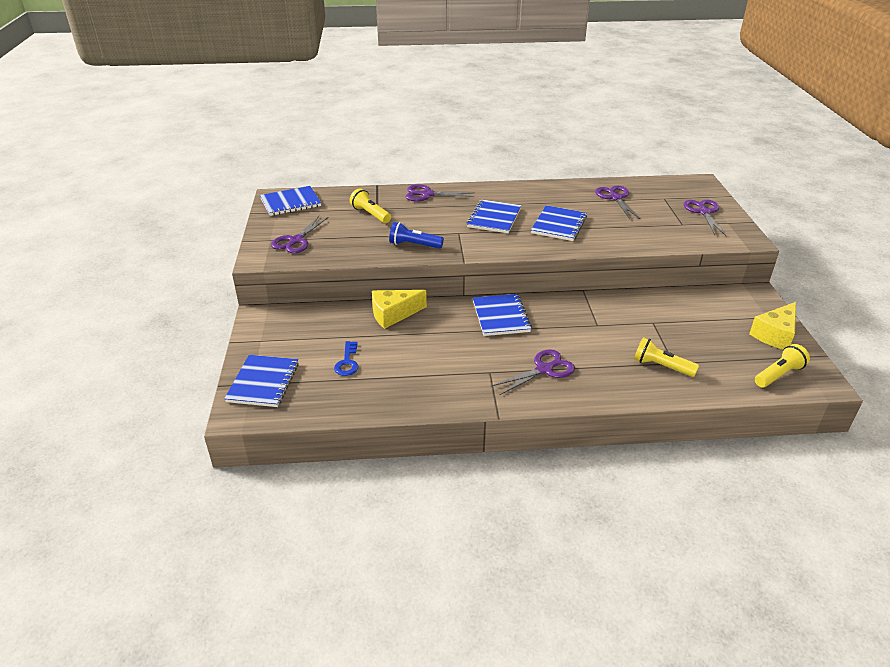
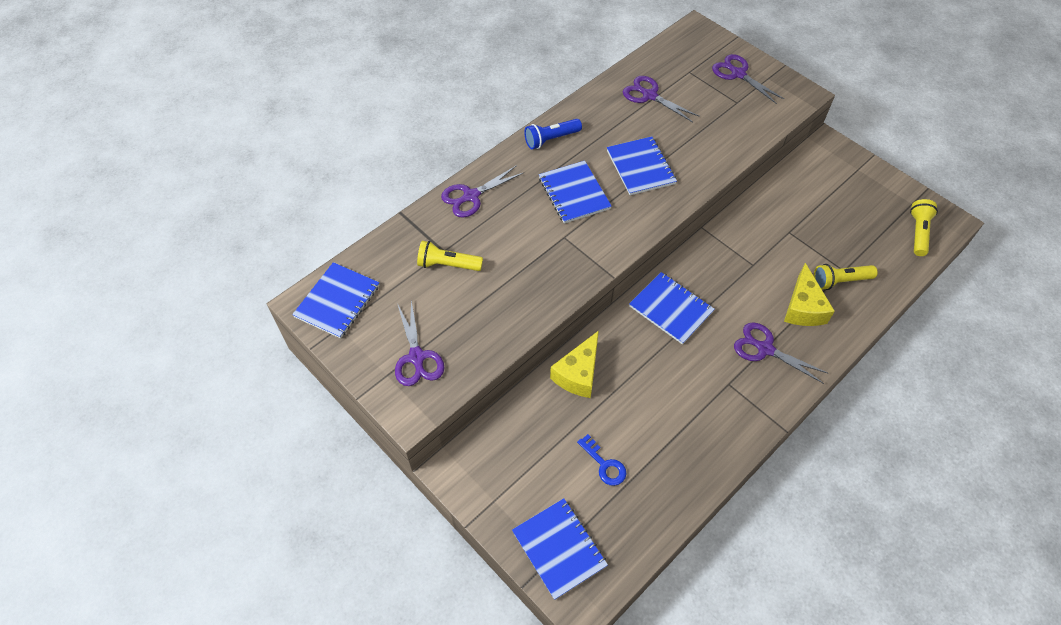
camera: 40 degrees left, 20 degrees up
(414, 245) = (542, 283): blue flashlight -> blue flashlight (551, 139)
(544, 369) = (765, 349): purple scissors -> purple scissors turned 75 degrees counterclockwise
(775, 335) = (880, 187): yellow cheese -> yellow cheese (803, 307)

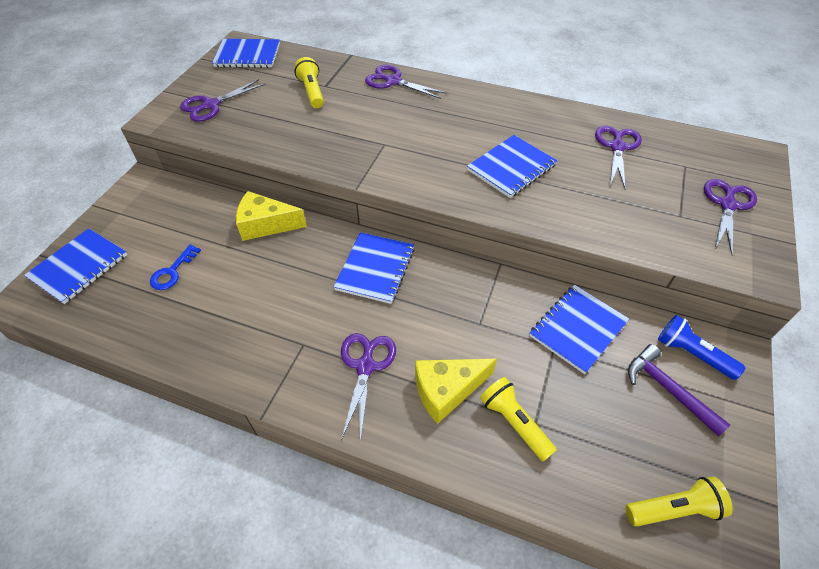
camera: 65 degrees right, 5 degrees down
(551, 139) = (496, 103): blue flashlight -> blue flashlight (691, 354)
(574, 193) = (441, 135): blue notebook -> blue notebook (577, 329)
(842, 192) = (668, 389): none -> purple hammer

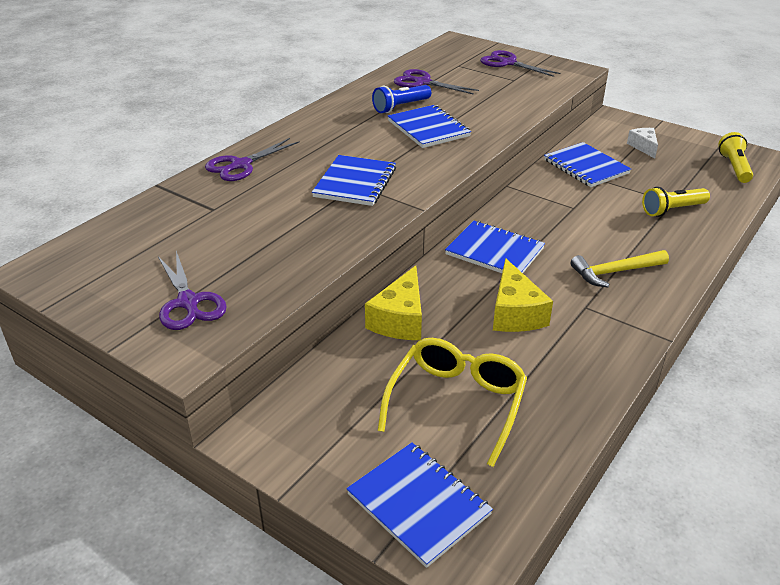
camera: 75 degrees left, 15 degrees down
(172, 272) = (456, 403): blue key -> yellow glasses
(247, 55) = (79, 264): blue notebook -> blue notebook (355, 183)
(312, 92) = (219, 219): yellow flashlight -> none
(365, 366) = (615, 272): purple scissors -> yellow hammer
(447, 391) = (642, 234): yellow cheese -> yellow cheese (515, 313)
(668, 389) = (643, 147): purple hammer -> white cheese
(691, 354) = (613, 132): blue flashlight -> blue flashlight (400, 107)

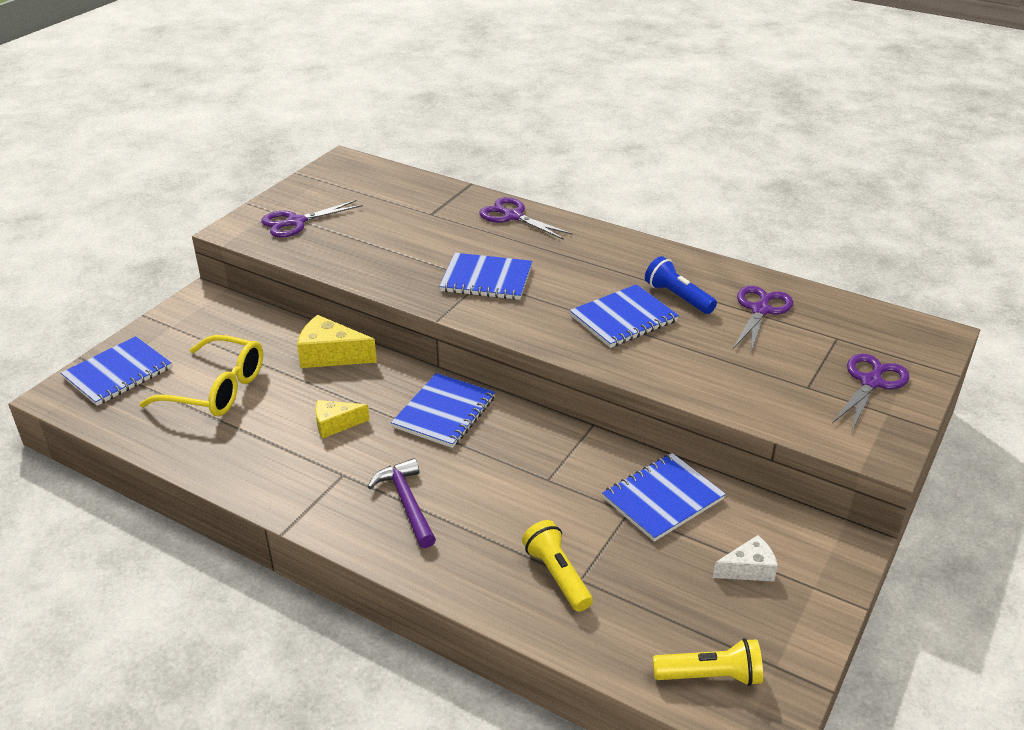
camera: 85 degrees right, 0 degrees up
(515, 313) = (335, 424): yellow cheese -> yellow cheese, size x0.64
(615, 272) = (407, 503): yellow hammer -> purple hammer

